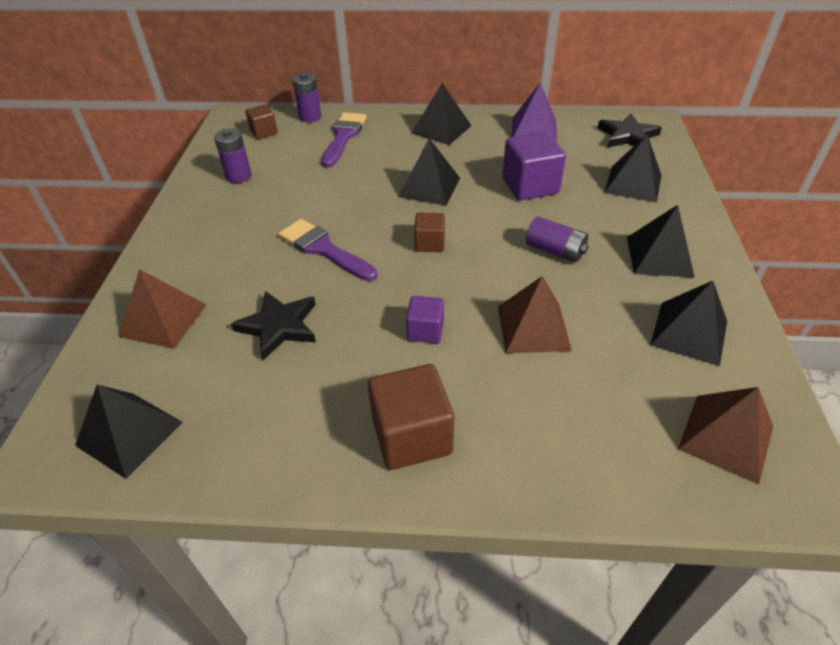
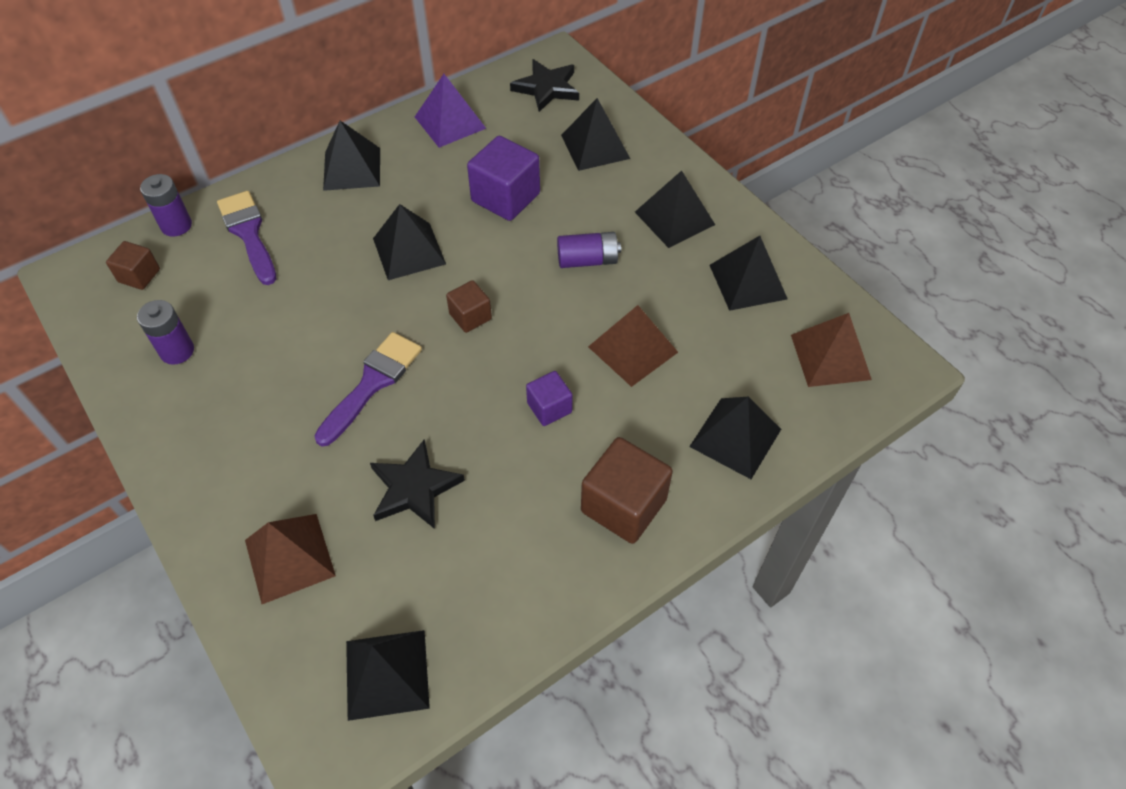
camera: 40 degrees left, 10 degrees up
(323, 249) = (372, 383): purple brush -> purple brush turned 120 degrees clockwise
(563, 446) = (735, 437): none -> black pyramid

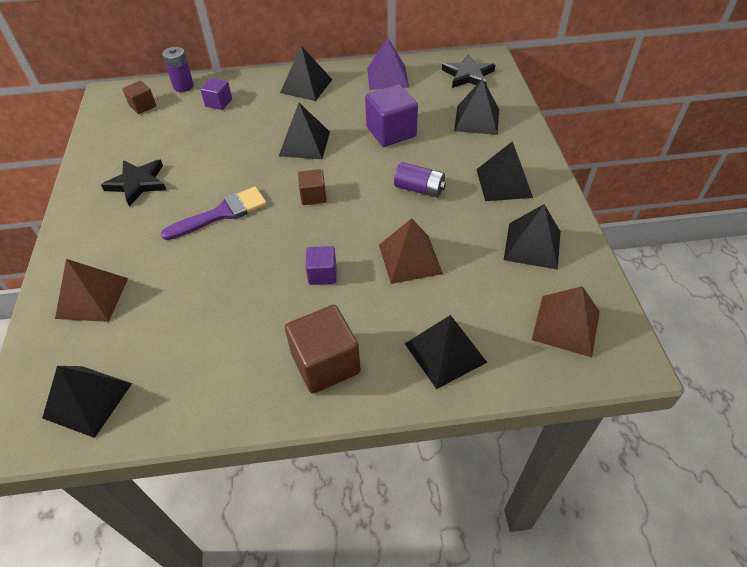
camera: 30 degrees right, 5 degrees down
(177, 351) = (129, 153): purple battery -> none
(248, 233) = (219, 103): purple brush -> purple cube
(414, 488) = (197, 288): black star -> black star (137, 183)

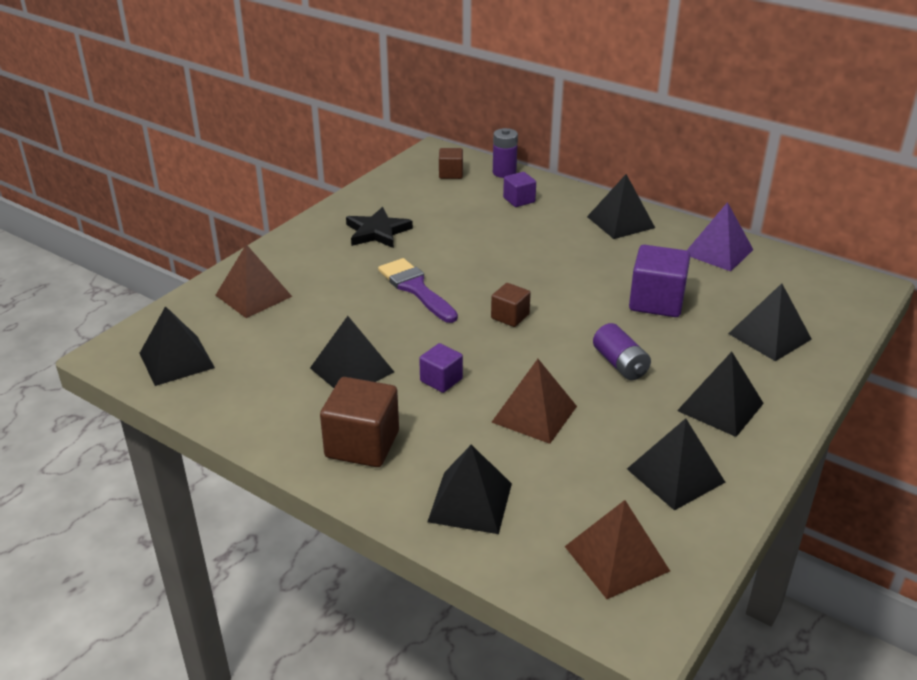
camera: 40 degrees right, 15 degrees down
(222, 213) = (415, 288): purple brush -> purple brush turned 135 degrees counterclockwise
(304, 143) = (556, 270): black pyramid -> black pyramid (352, 370)
(468, 75) = (818, 290): black star -> none

